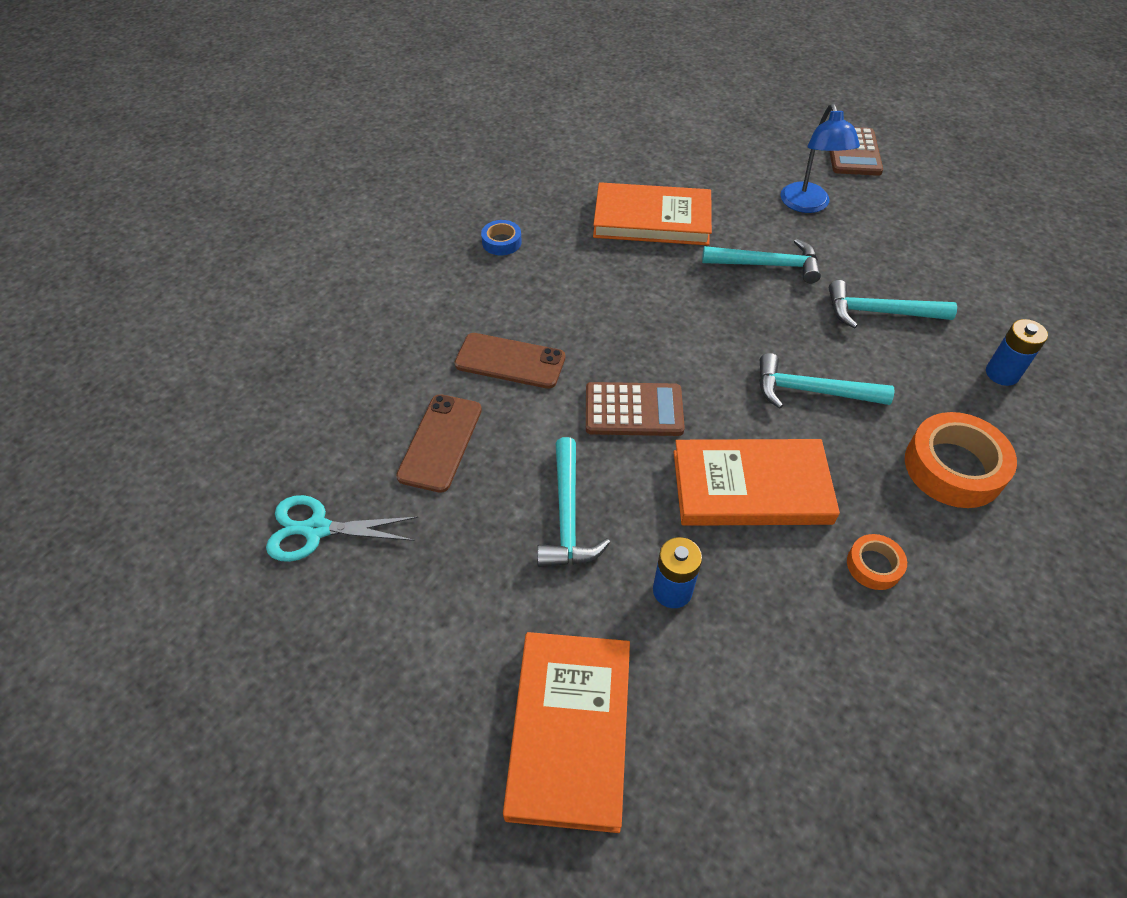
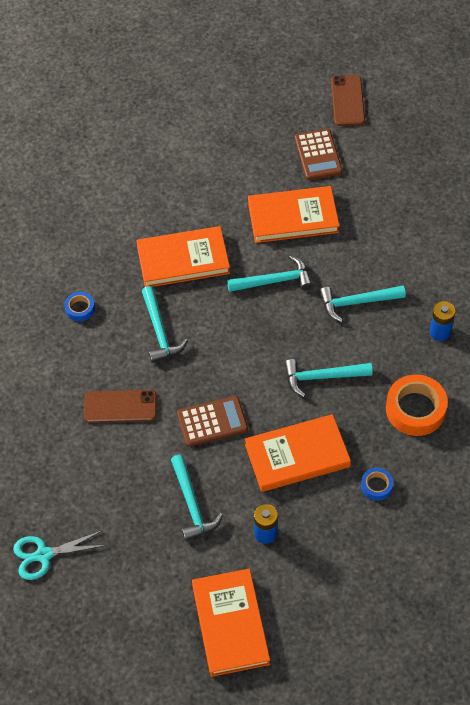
camera: 15 degrees left, 5 degrees up
(440, 442) = (96, 478): brown phone -> brown phone (347, 101)
(595, 287) = (160, 331): none -> turquoise hammer
(807, 205) = (293, 217): blue lamp -> orange book
(874, 565) = (376, 486): orange tape -> blue tape

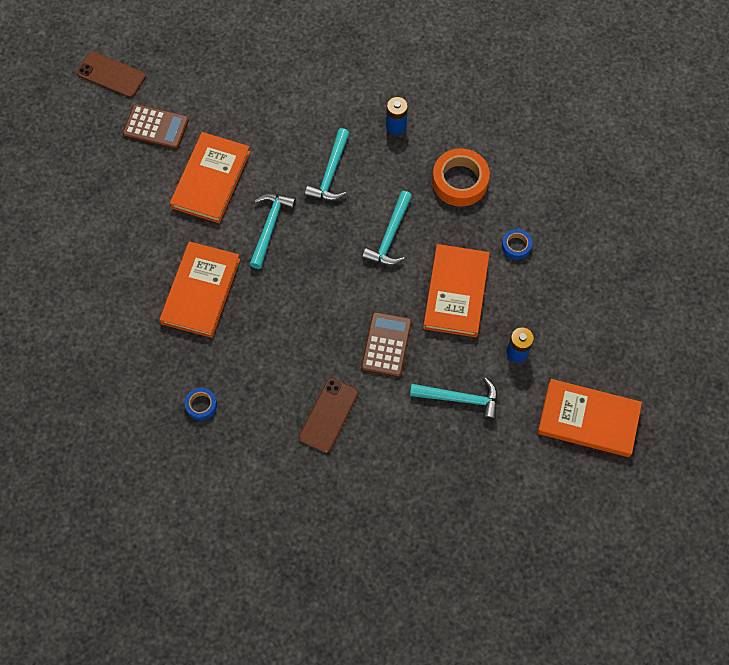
camera: 65 degrees left, 10 degrees up
(44, 555) = (447, 548): turquoise scissors -> none
(160, 331) = (267, 346): turquoise hammer -> none

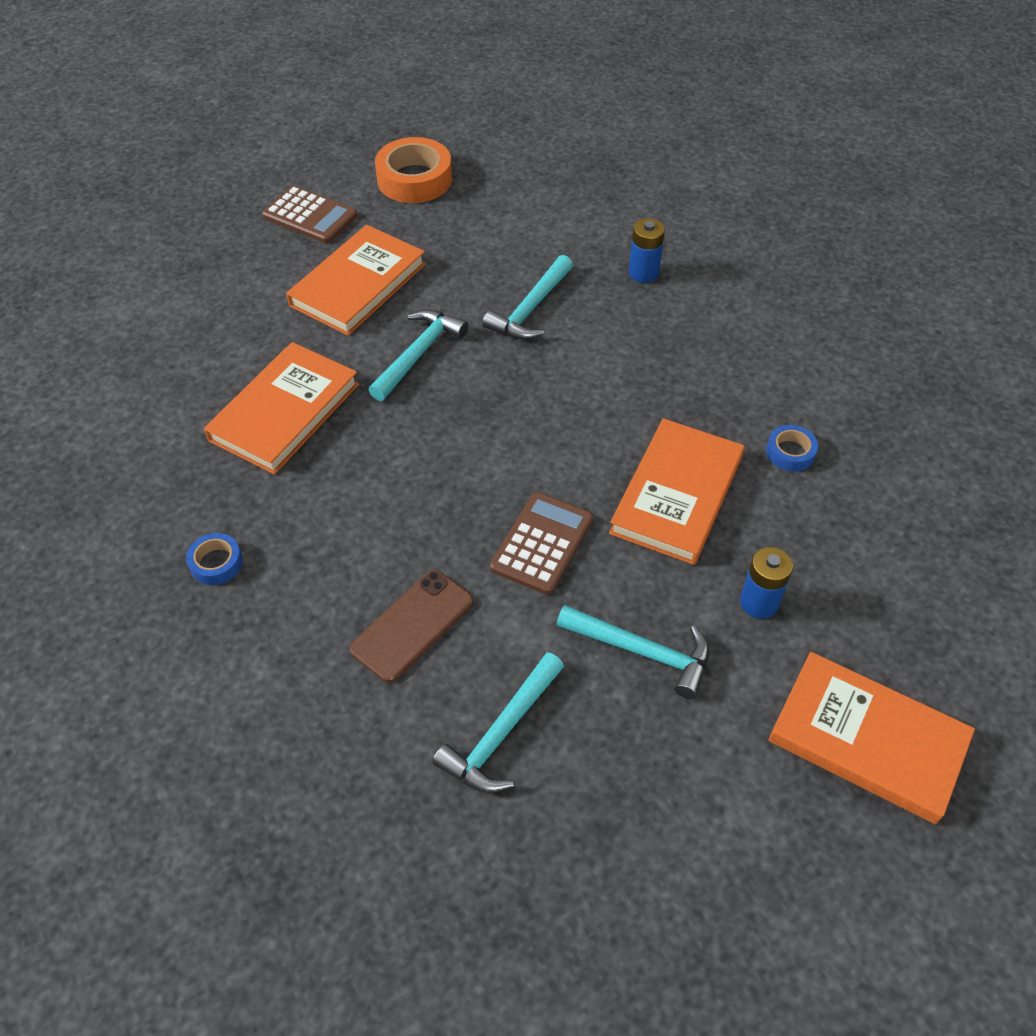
camera: 15 degrees right, 15 degrees down
(111, 75) = (278, 154): brown phone -> none
(390, 236) = (593, 401): turquoise hammer -> turquoise hammer (501, 734)
(460, 181) = (720, 354): orange tape -> orange tape (414, 179)

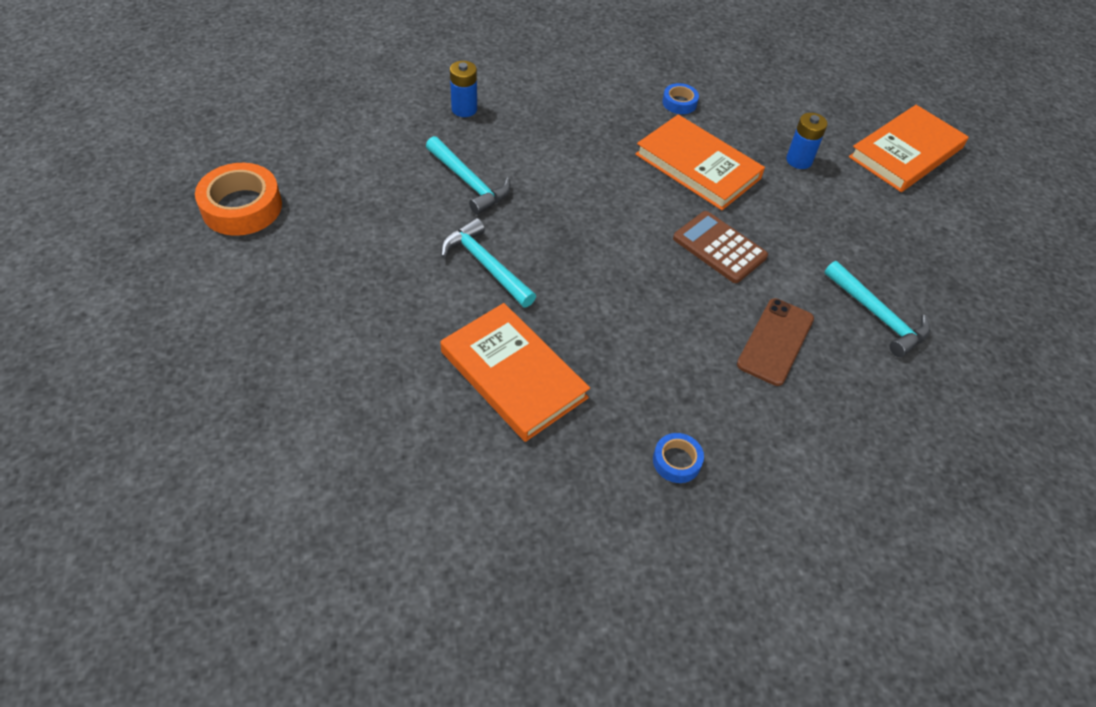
camera: 75 degrees left, 0 degrees up
(310, 216) = (240, 296): brown calculator -> none
(358, 285) = (370, 284): orange book -> none
(412, 625) = (775, 341): brown phone -> brown phone turned 60 degrees clockwise
(642, 652) = (825, 225): turquoise hammer -> none

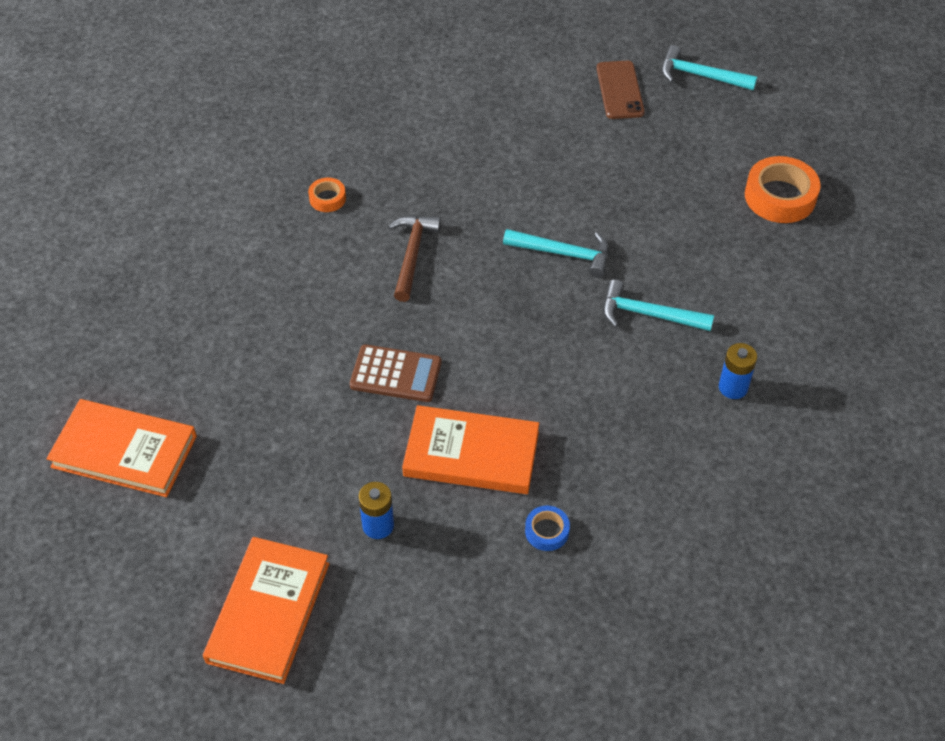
camera: 150 degrees right, 0 degrees up
(513, 374) = (473, 193): orange book -> orange book (124, 452)
(629, 343) = (412, 254): none -> brown hammer
(676, 461) = (327, 198): blue tape -> orange tape
(775, 341) = (304, 315): brown phone -> brown phone (620, 90)
(878, 316) = (229, 384): turquoise hammer -> turquoise hammer (700, 76)

